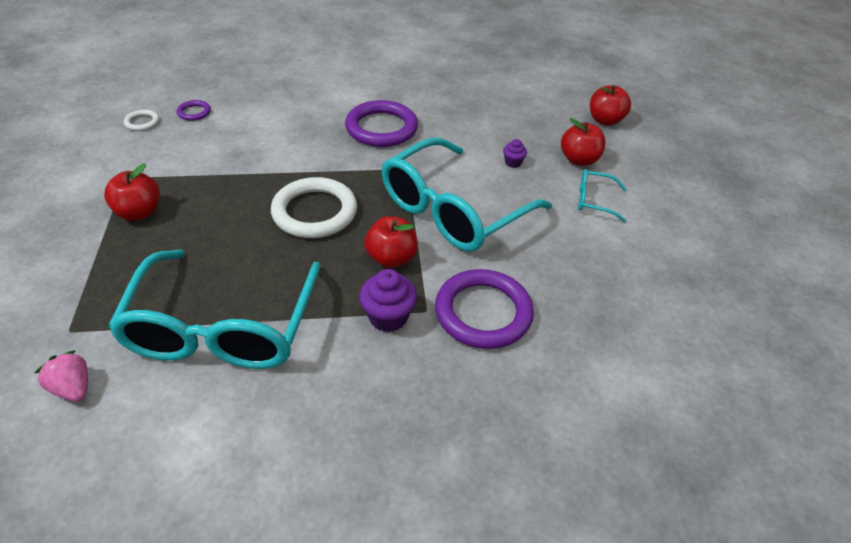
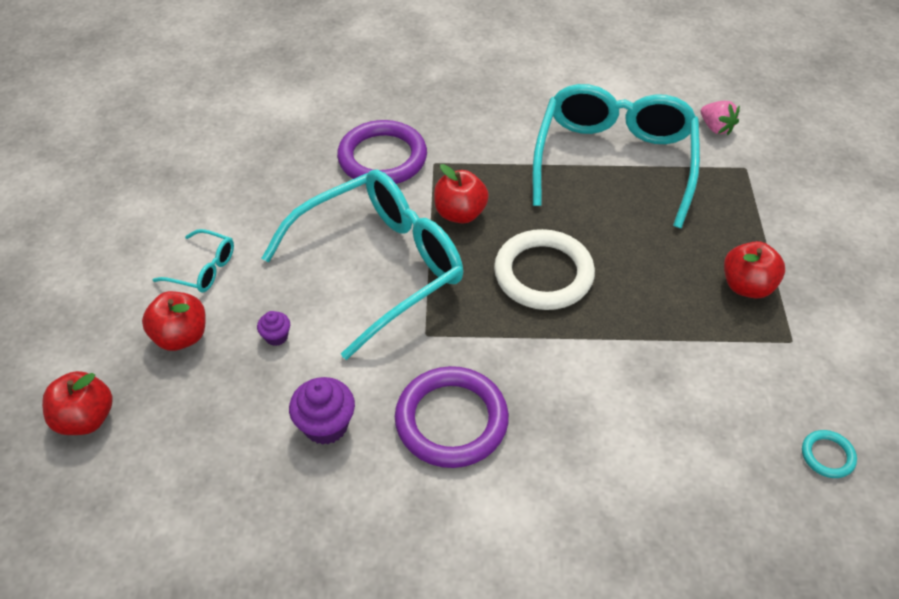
camera: 170 degrees left, 5 degrees up
(142, 122) = (827, 456): white ring -> turquoise ring
(194, 112) = (756, 477): purple ring -> none
(388, 317) = (469, 160): purple cupcake -> purple cupcake (326, 425)

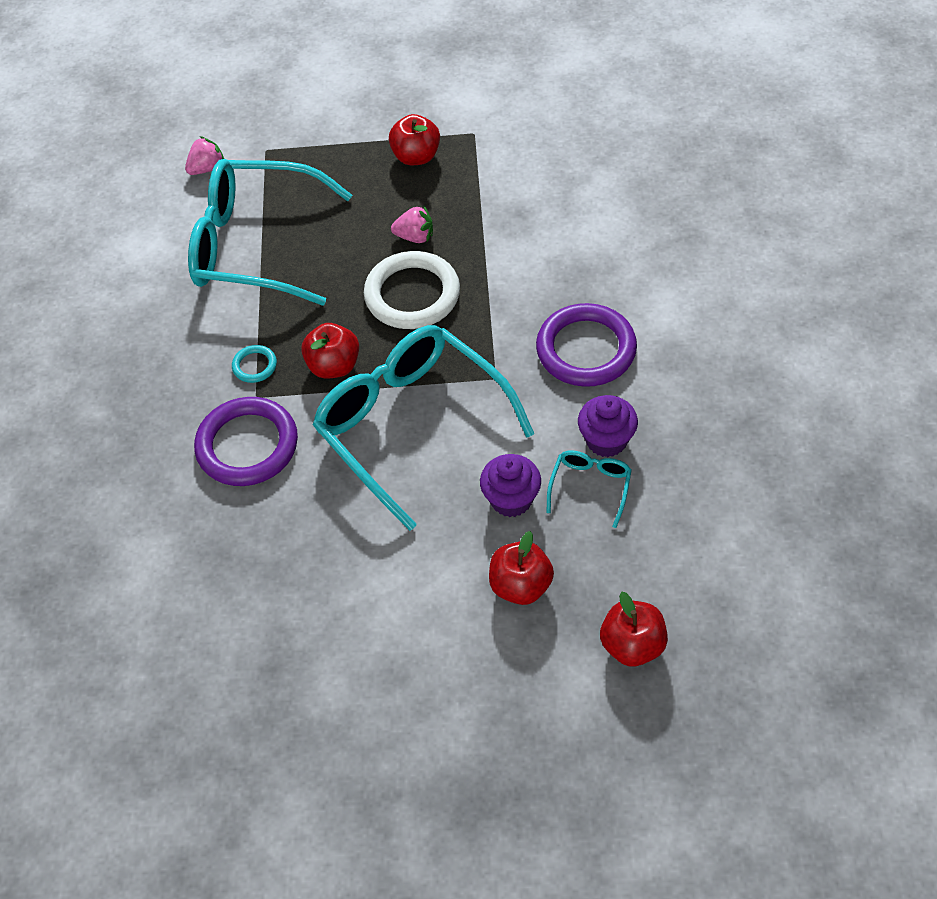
camera: 90 degrees left, 5 degrees up
(203, 269) = (426, 588): turquoise glasses -> turquoise glasses (590, 487)
(276, 337) = (511, 499): purple cupcake -> purple cupcake, size x1.81
(624, 279) = (415, 237): none -> pink strawberry
(827, 456) = (580, 122): turquoise ring -> turquoise ring (254, 366)

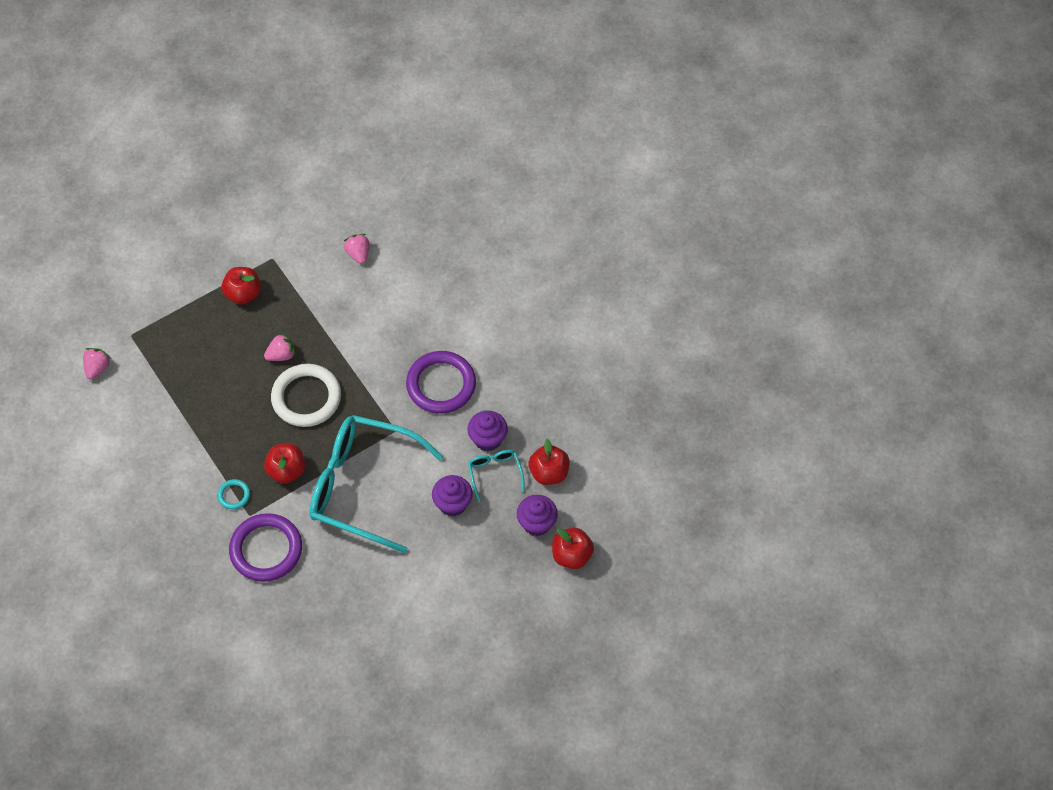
camera: 35 degrees left, 5 degrees up
(256, 245) = (175, 410): turquoise glasses -> none
(520, 585) = (489, 553): red apple -> red apple (549, 473)
(576, 166) = (358, 254): none -> pink strawberry
(608, 578) = (537, 523): none -> purple cupcake

